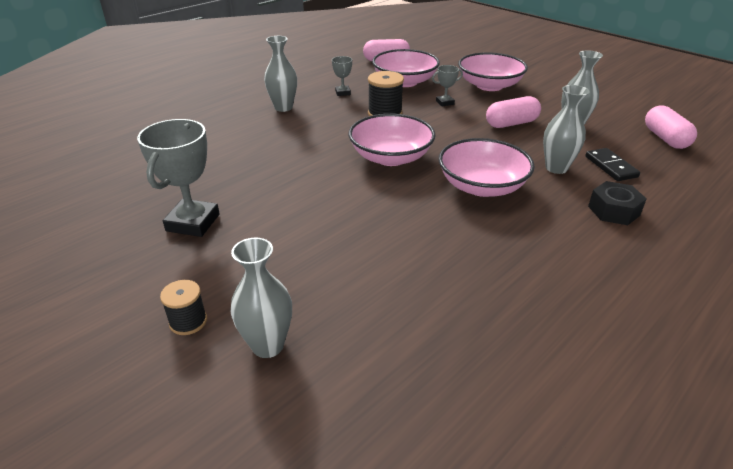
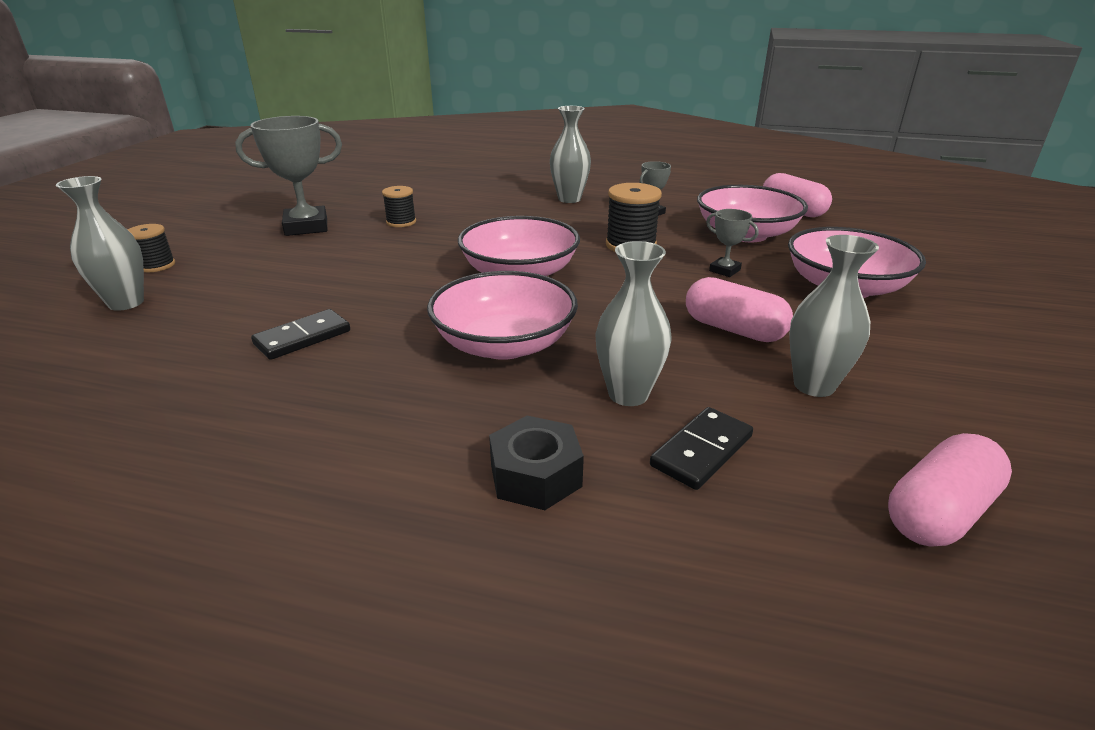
camera: 60 degrees right, 5 degrees down
(242, 177) = (401, 222): none -> black spool
(417, 256) = (302, 337): none -> black domino

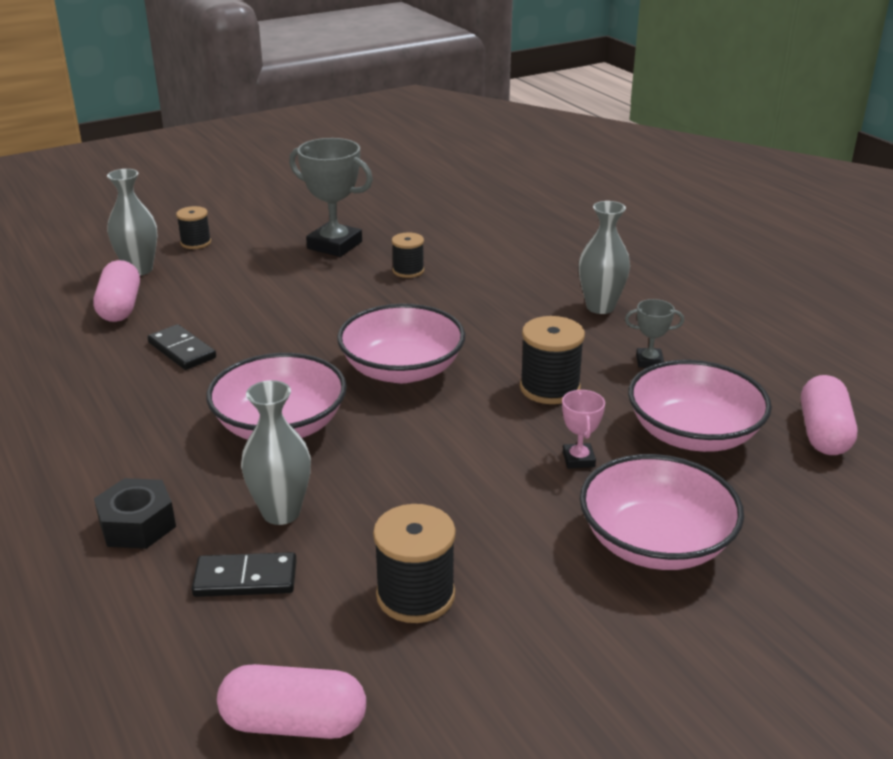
camera: 45 degrees right, 0 degrees up
(302, 337) = (182, 350): black domino -> black domino turned 45 degrees clockwise
(724, 270) = (578, 459): grey trophy -> pink trophy
(733, 329) = (459, 515): pink capsule -> pink capsule (120, 307)
(814, 385) = (415, 595): grey vase -> black spool

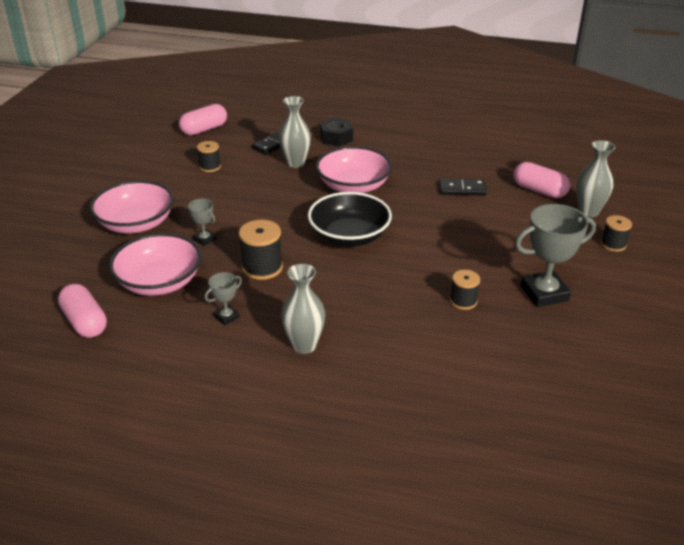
camera: 135 degrees right, 5 degrees up
(402, 369) = (349, 236): pink bowl -> black bowl
(415, 595) = (210, 167): black spool -> black spool, size x0.63
(578, 459) = (204, 239): pink trophy -> grey trophy

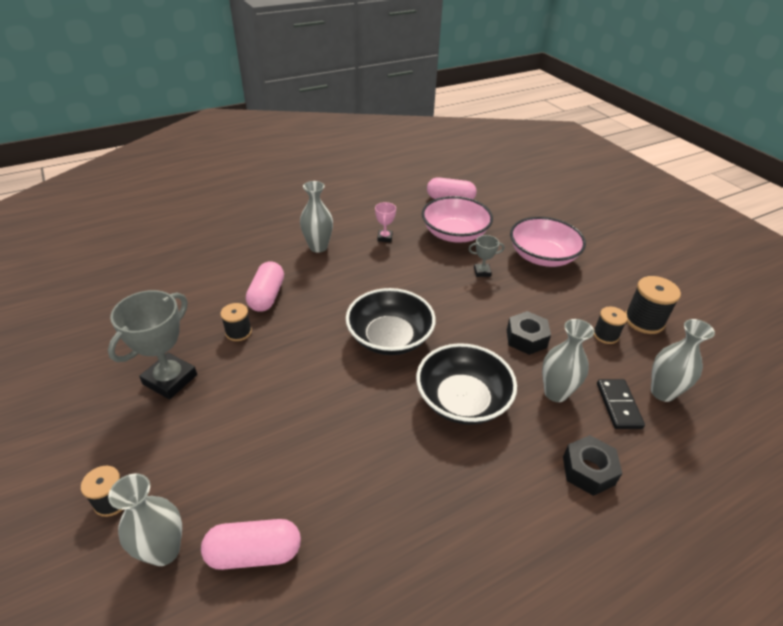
camera: 135 degrees right, 5 degrees up
(204, 129) = (706, 378): pink capsule -> pink capsule (267, 296)
(226, 317) = (384, 237): grey trophy -> pink trophy
(240, 137) = (662, 392): none -> grey vase
(260, 189) = (526, 338): none -> black nut
(262, 267) = (412, 275): black spool -> black spool (644, 320)
(353, 186) = (462, 400): pink bowl -> black bowl
(462, 189) = (351, 478): black domino -> none

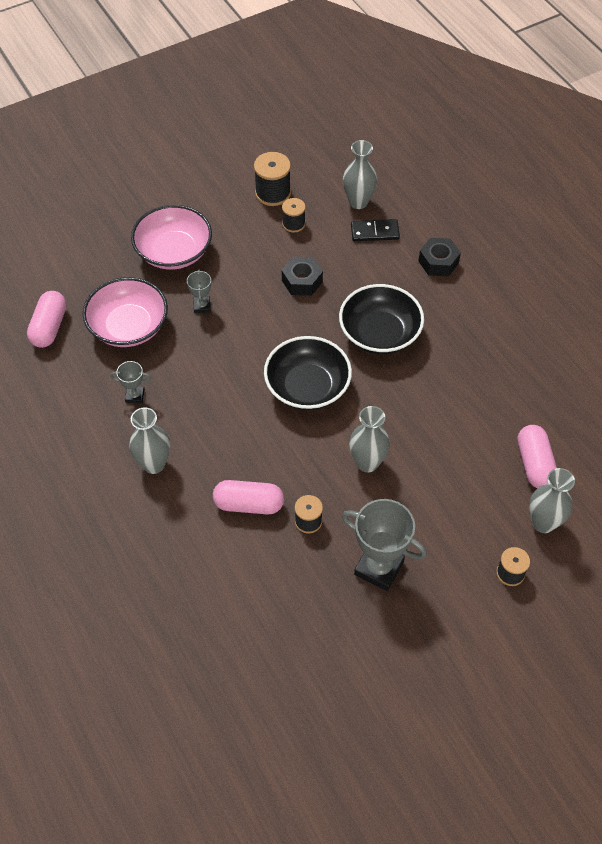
camera: 90 degrees left, 15 degrees up
(384, 237) = (135, 396): pink trophy -> grey trophy
(555, 393) = (365, 270): grey vase -> grey vase (367, 463)

